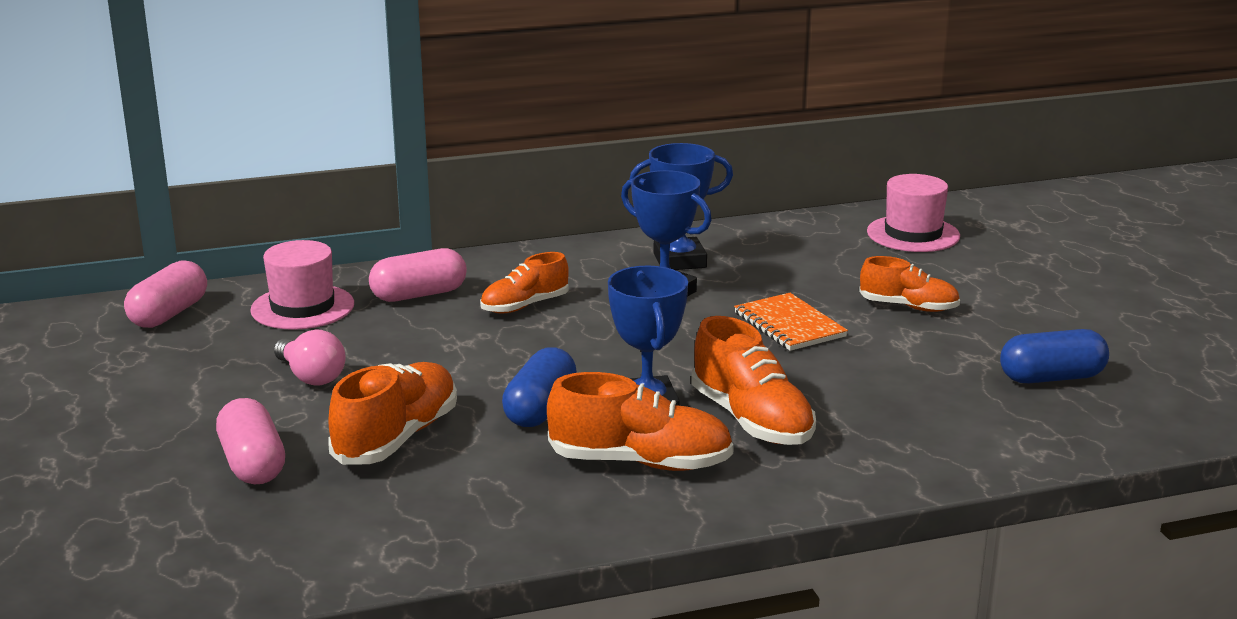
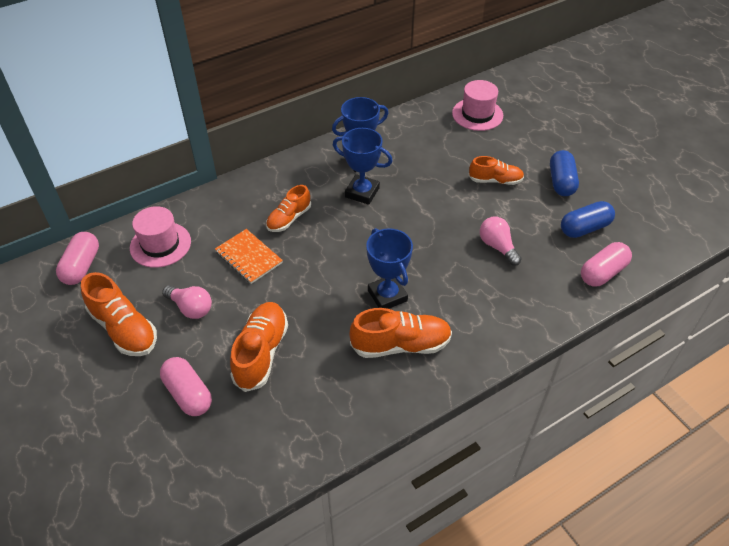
camera: 15 degrees left, 25 degrees up
(419, 295) = (224, 220): pink capsule -> pink capsule (602, 272)
(540, 409) = (331, 310): blue capsule -> blue capsule (561, 182)
(751, 420) = (446, 296): orange shoe -> orange shoe (124, 329)
(789, 325) = (438, 208): orange notebook -> orange notebook (248, 257)
(875, 378) = (497, 246): none -> pink light bulb

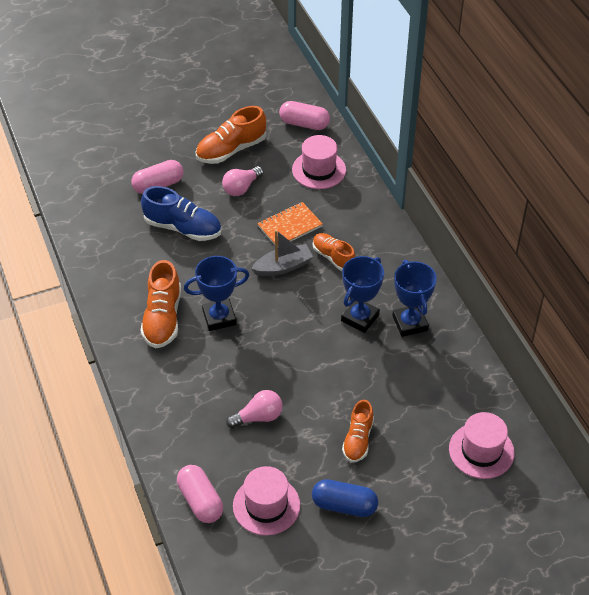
camera: 100 degrees right, 0 degrees up
(261, 353) = (183, 228): orange shoe -> blue shoe
(307, 255) = (283, 267): none -> grey boat
(584, 228) = (266, 505): blue capsule -> pink hat

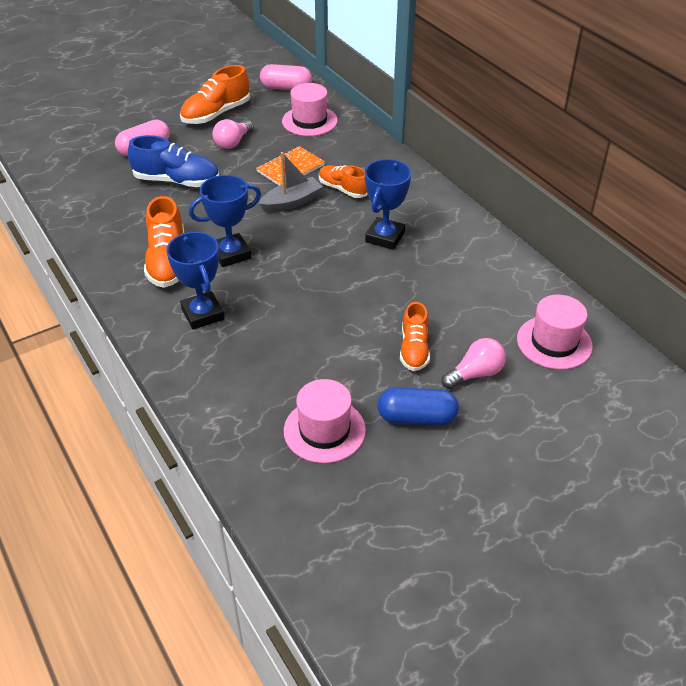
camera: 10 degrees left, 5 degrees down
(200, 501) = (243, 436): pink capsule -> none
(258, 417) = (295, 341): pink light bulb -> pink light bulb (475, 374)
(410, 323) = (439, 236): blue trophy -> blue trophy (203, 314)

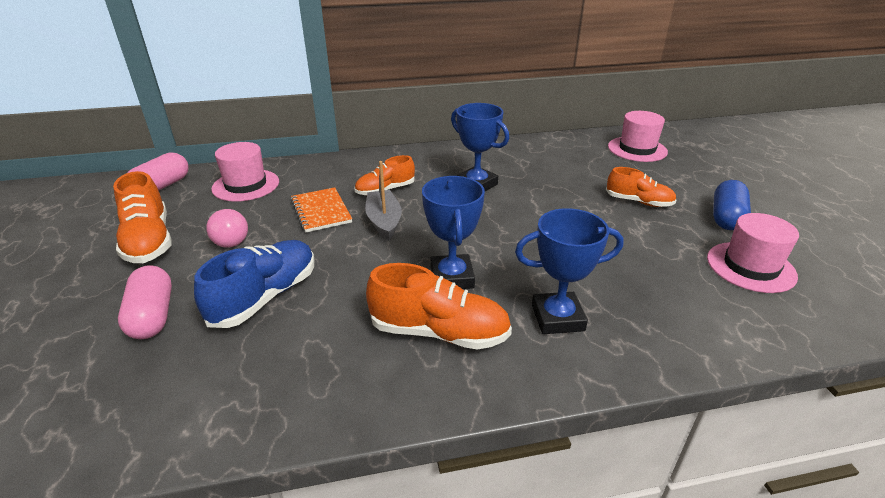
camera: 70 degrees left, 10 degrees down
(475, 374) = (671, 183): pink light bulb -> none

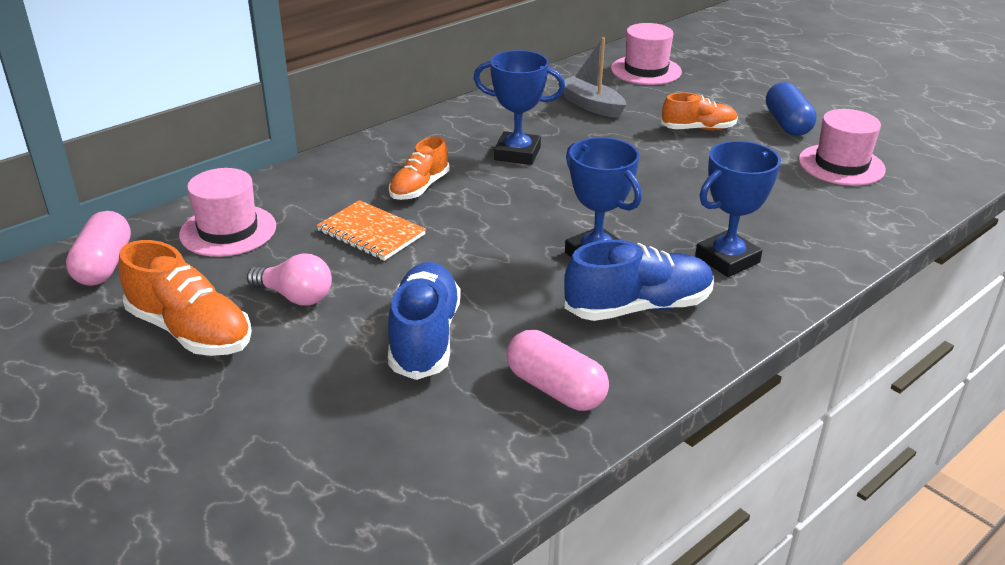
camera: 30 degrees left, 0 degrees up
(152, 316) = (319, 399): pink capsule -> pink capsule (555, 389)
(384, 221) = (460, 223): grey boat -> grey boat (591, 105)
(439, 332) = (638, 307): orange shoe -> blue shoe

